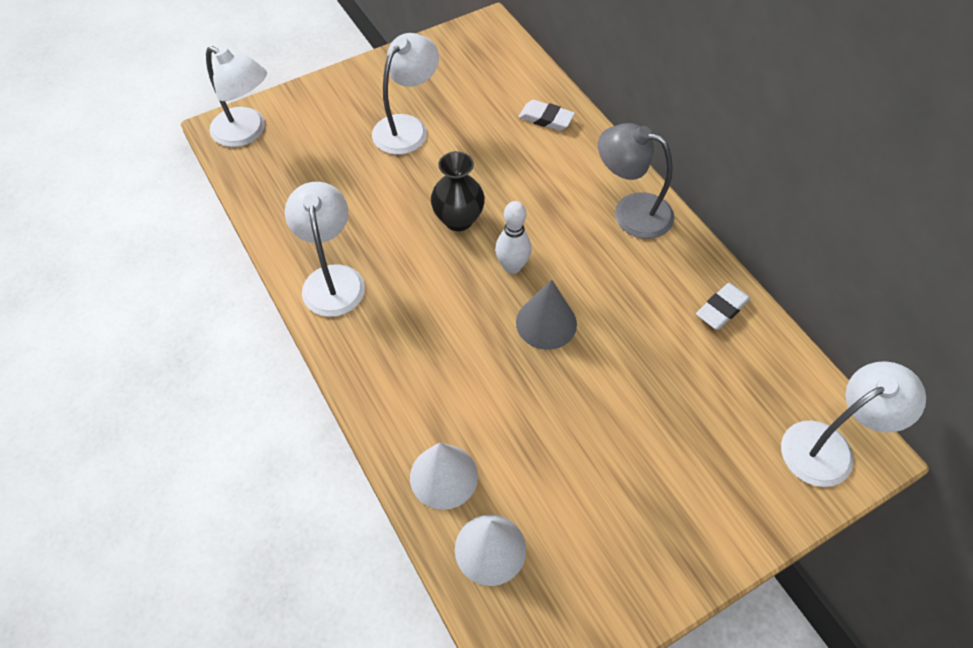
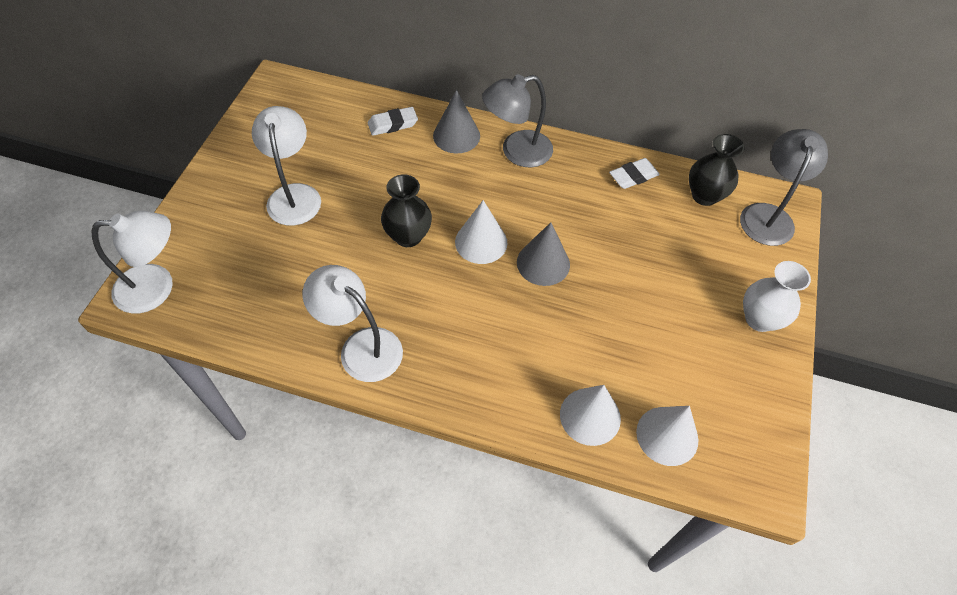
camera: 45 degrees left, 0 degrees up
(512, 267) = (481, 242): white bowling pin -> white cone
(591, 163) = (456, 135): none -> grey cone
(699, 530) = (759, 319): none -> white vase
(722, 309) = (633, 176): white eraser -> white eraser turned 60 degrees clockwise
(778, 378) = (704, 195): none -> black vase
(829, 446) = (768, 215): white lamp -> grey lamp

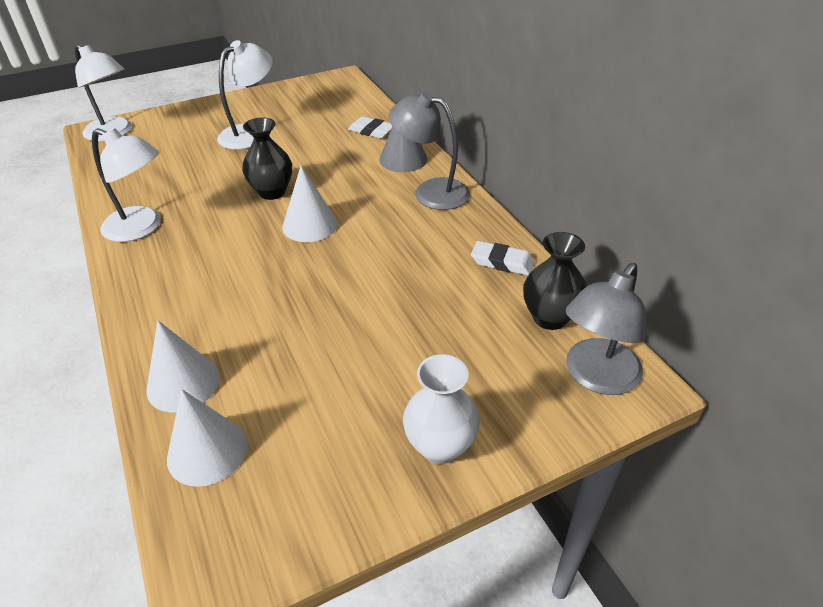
camera: 50 degrees right, 15 degrees down
(361, 346) = (141, 228): white lamp -> white lamp turned 120 degrees clockwise
(543, 263) = (328, 266): grey cone -> none
(768, 215) = (596, 377): grey lamp -> grey lamp turned 150 degrees clockwise

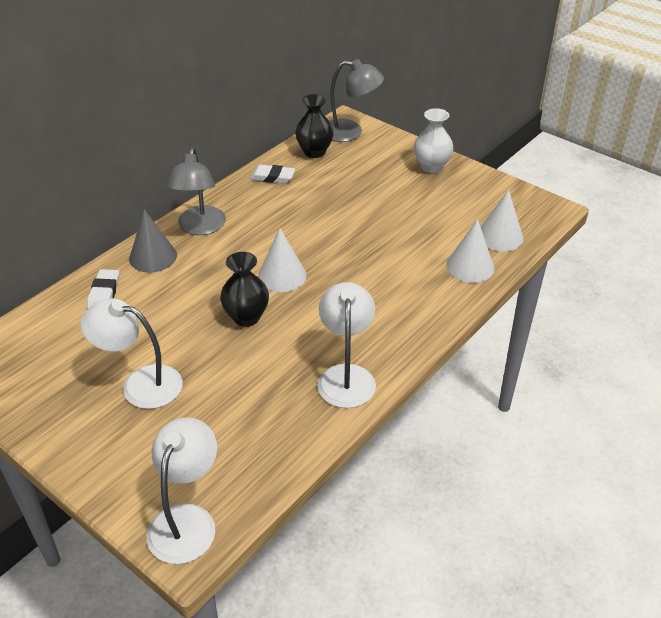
camera: 115 degrees left, 0 degrees up
(502, 262) = (272, 177): white eraser -> white eraser turned 75 degrees counterclockwise

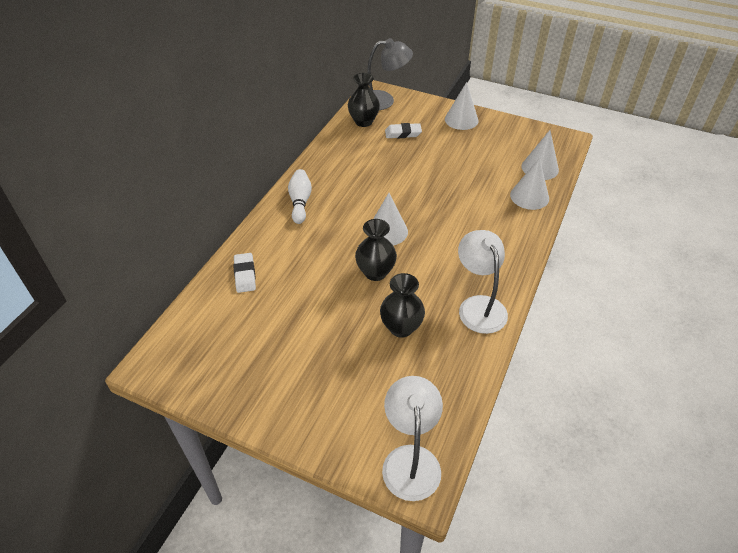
camera: 15 degrees left, 5 degrees up
(140, 384) = (315, 349): white lamp -> none
(153, 257) = (272, 235): grey cone -> none
(200, 228) = (300, 202): grey lamp -> white bowling pin
(245, 381) = (401, 327): none -> black vase
(272, 177) = (339, 148): white eraser -> white eraser (403, 133)
(431, 167) = (461, 119): white vase -> white cone

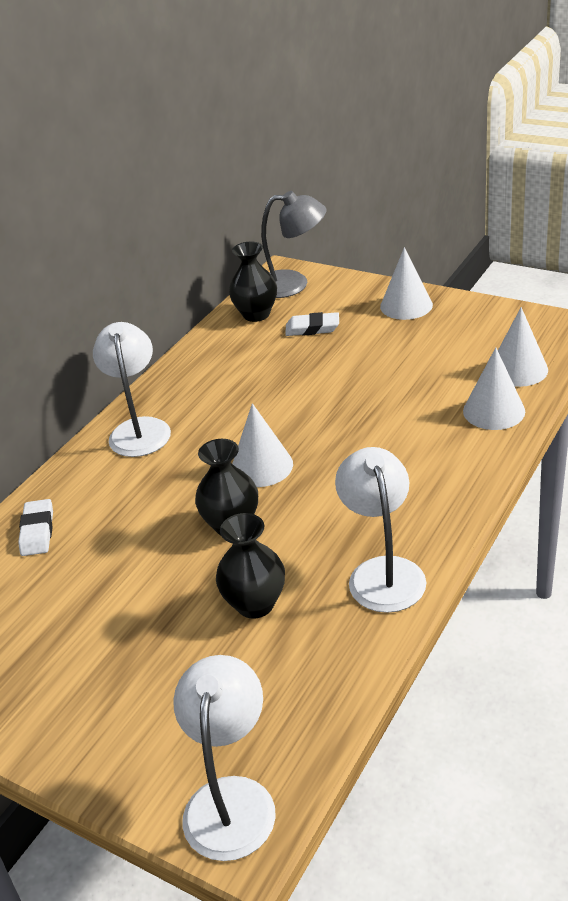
camera: 10 degrees right, 10 degrees down
(300, 202) = (139, 429): white bowling pin -> white lamp

